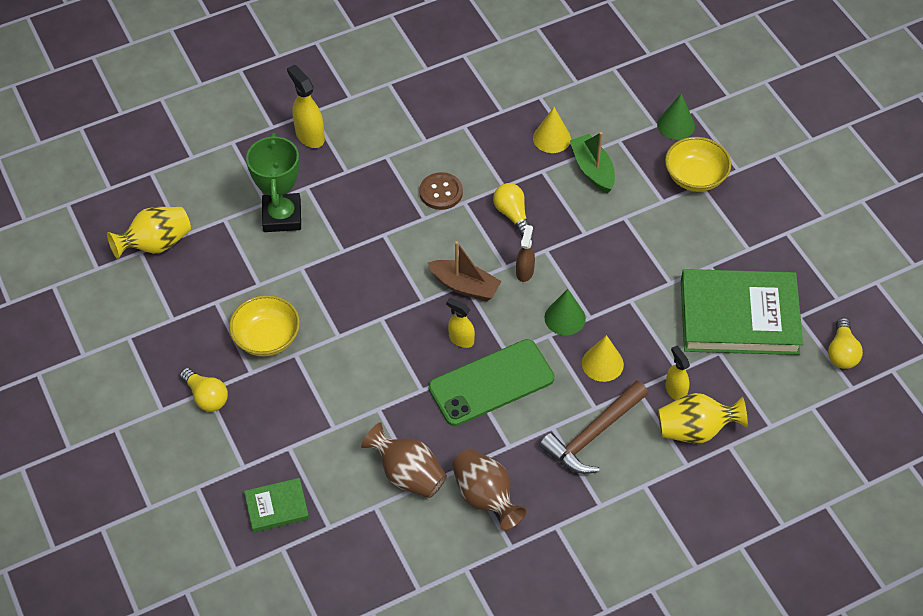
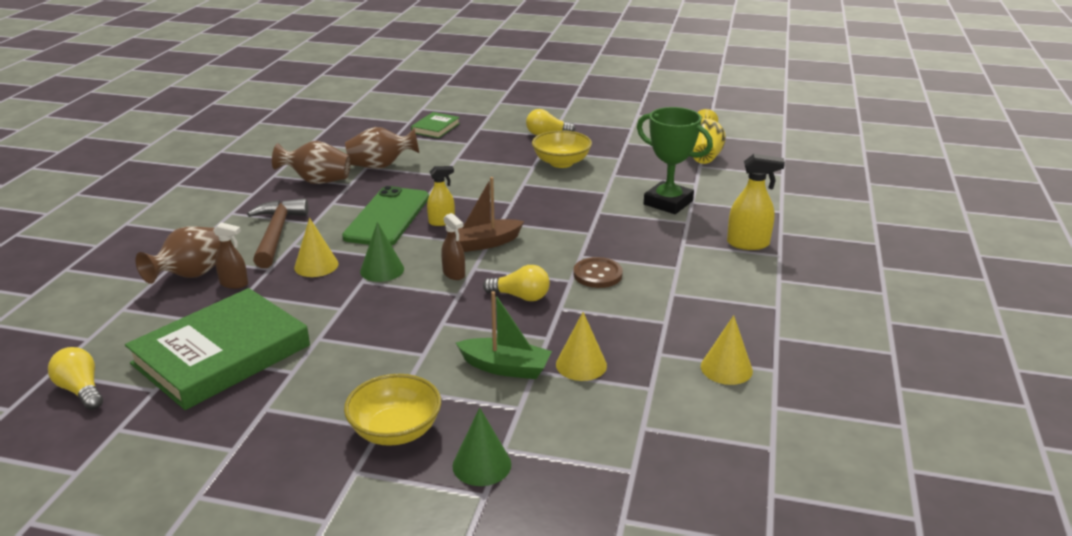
camera: 130 degrees right, 25 degrees down
(485, 75) = (726, 368): none -> yellow cone
(675, 390) = (234, 284): yellow spray bottle -> brown spray bottle
(695, 430) = (192, 274): yellow vase -> brown vase

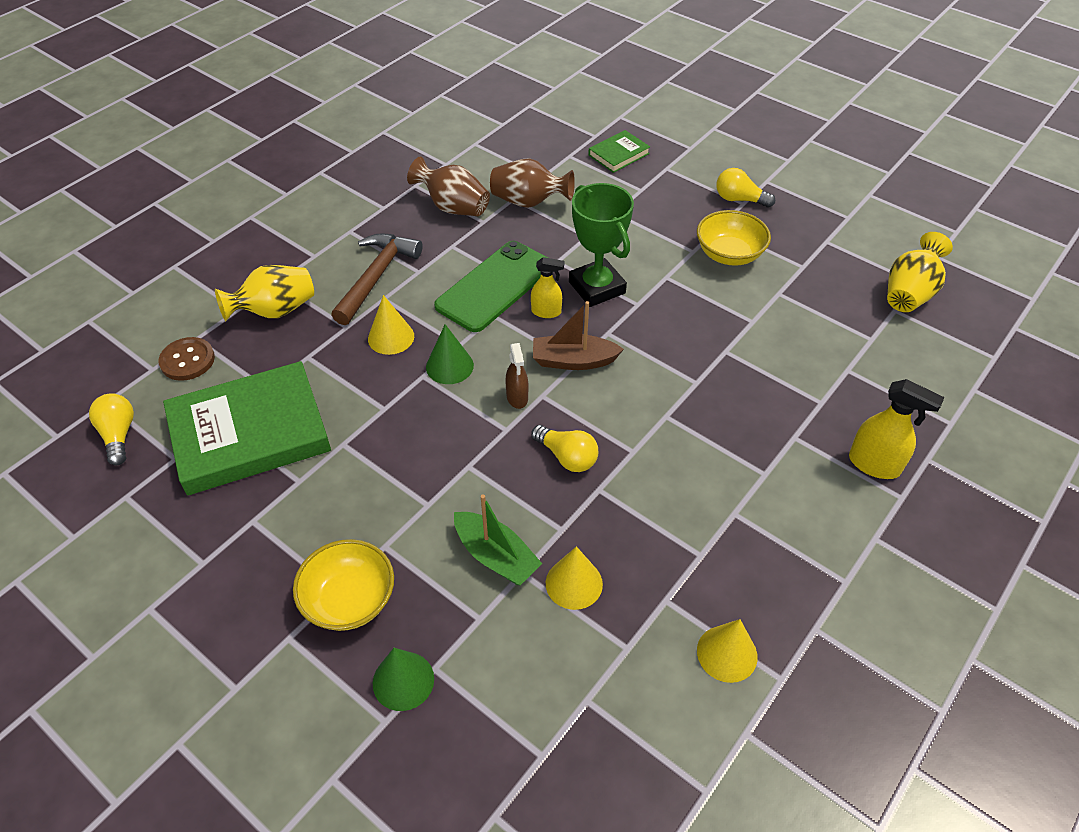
camera: 25 degrees right, 20 degrees up
(192, 274) = (275, 311): brown vase -> yellow vase
(234, 284) = (305, 337): brown spray bottle -> none
(597, 274) = (668, 453): brown button -> brown button (187, 360)
(668, 203) = (817, 362): green trophy -> green trophy (597, 287)

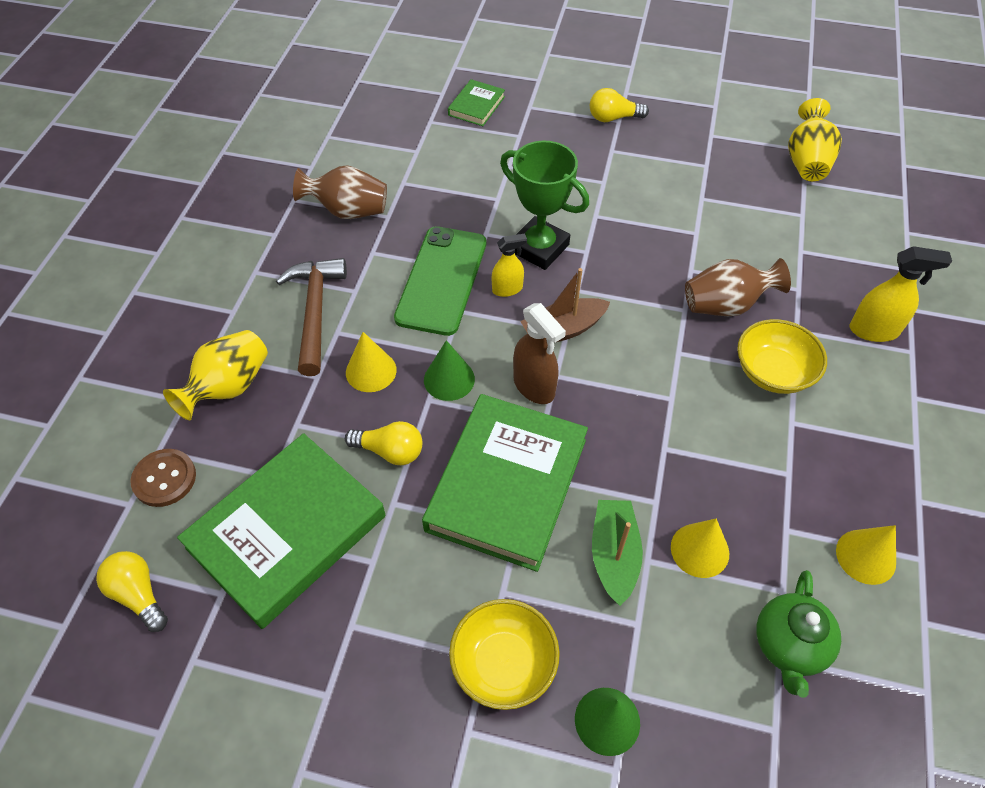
camera: 25 degrees left, 5 degrees up
(443, 465) = (507, 484): none -> green book
(496, 556) = (614, 555): green boat -> green boat turned 105 degrees counterclockwise
(517, 397) = (534, 387): brown spray bottle -> brown spray bottle, size x1.52
(529, 202) = (420, 181): brown vase -> brown vase (726, 305)
(567, 457) = (617, 428): yellow light bulb -> yellow light bulb (390, 451)
(601, 694) = (789, 645): none -> green teapot
(729, 254) = (637, 175): yellow bowl -> yellow bowl (773, 372)

